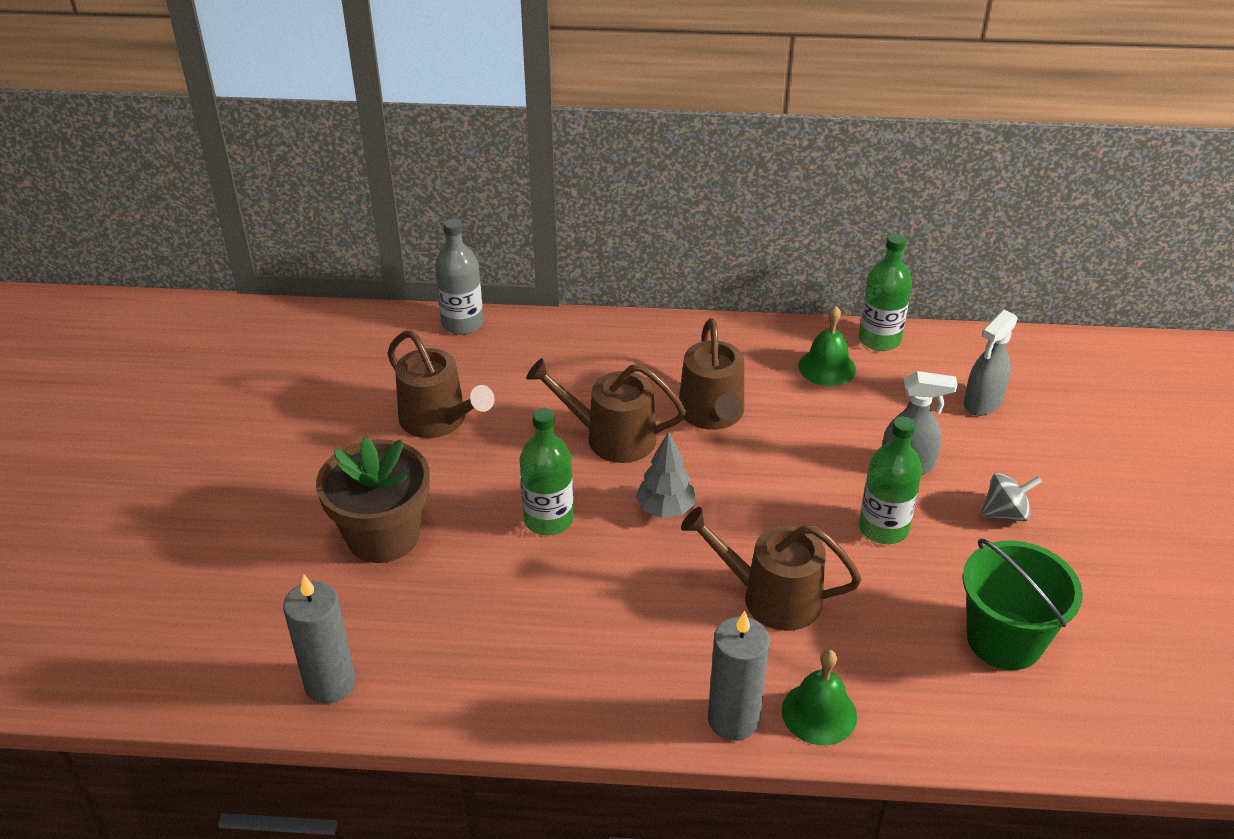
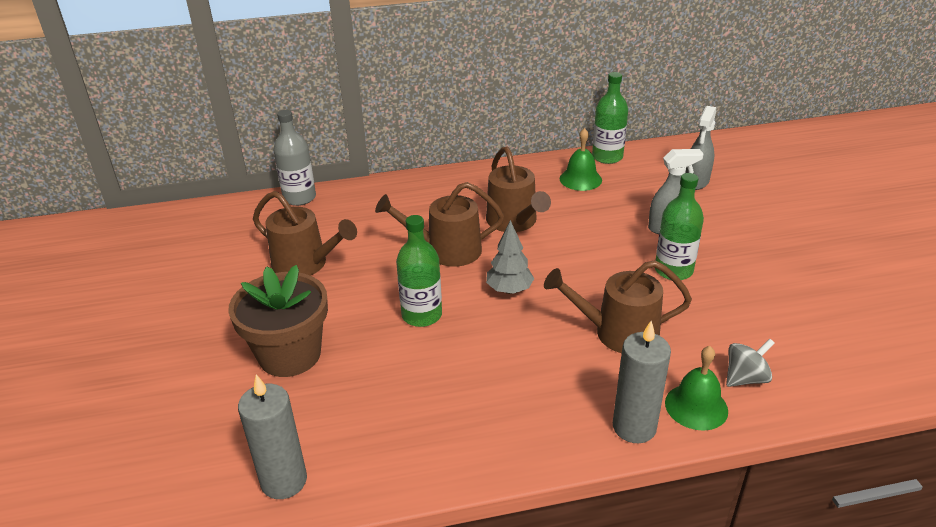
camera: 15 degrees left, 5 degrees down
(1004, 639) = (798, 325): green bucket -> none
(1005, 513) = (750, 244): grey spinning top -> grey spinning top (745, 378)

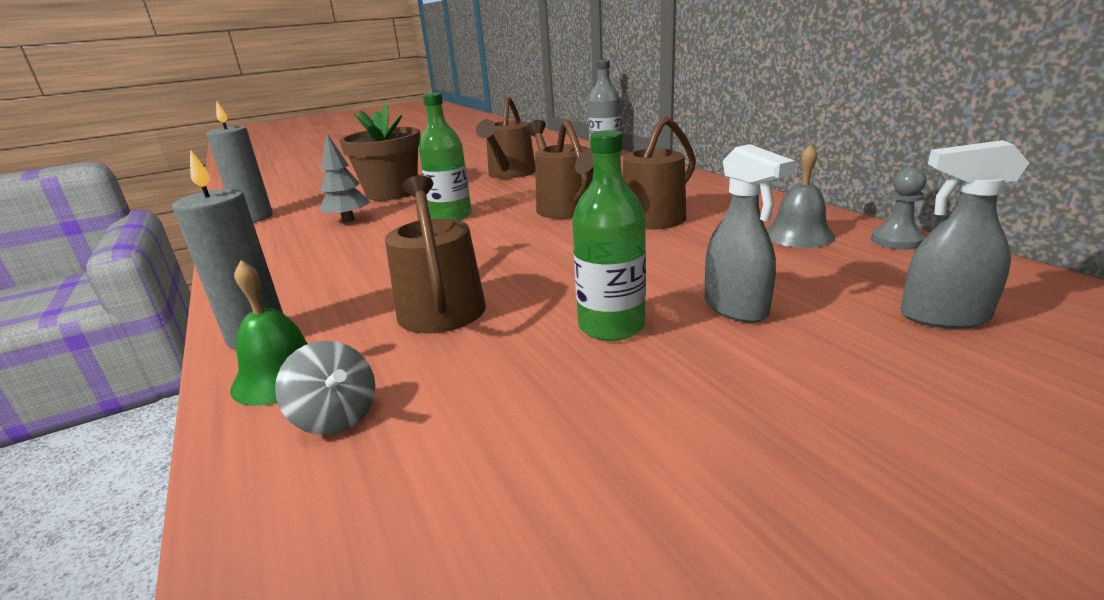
camera: 75 degrees right, 10 degrees down
(509, 290) = (507, 239): grey tree -> grey tree (348, 220)
(580, 179) = (798, 235): green bell -> grey bell
(607, 157) = (896, 240): green bottle -> grey pawn

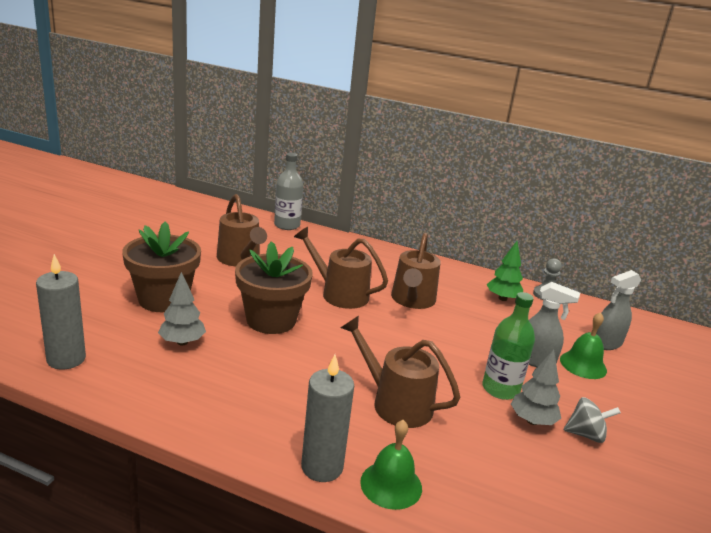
camera: 45 degrees left, 0 degrees up
(336, 417) = (462, 492): grey spinning top -> grey spinning top (586, 434)
(451, 216) = (271, 320): green bottle -> brown flower pot
(595, 375) = (532, 421): none -> grey tree
(798, 235) = (502, 298): grey bell -> green tree
(832, 333) = (583, 364): none -> green bell

